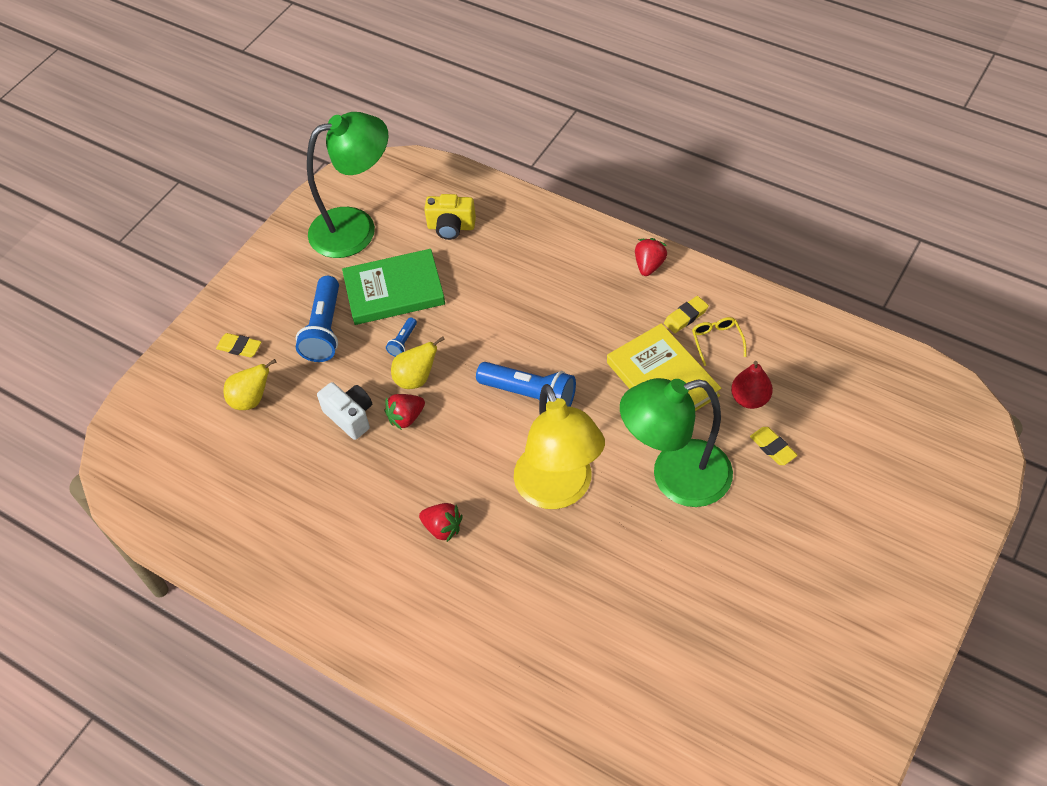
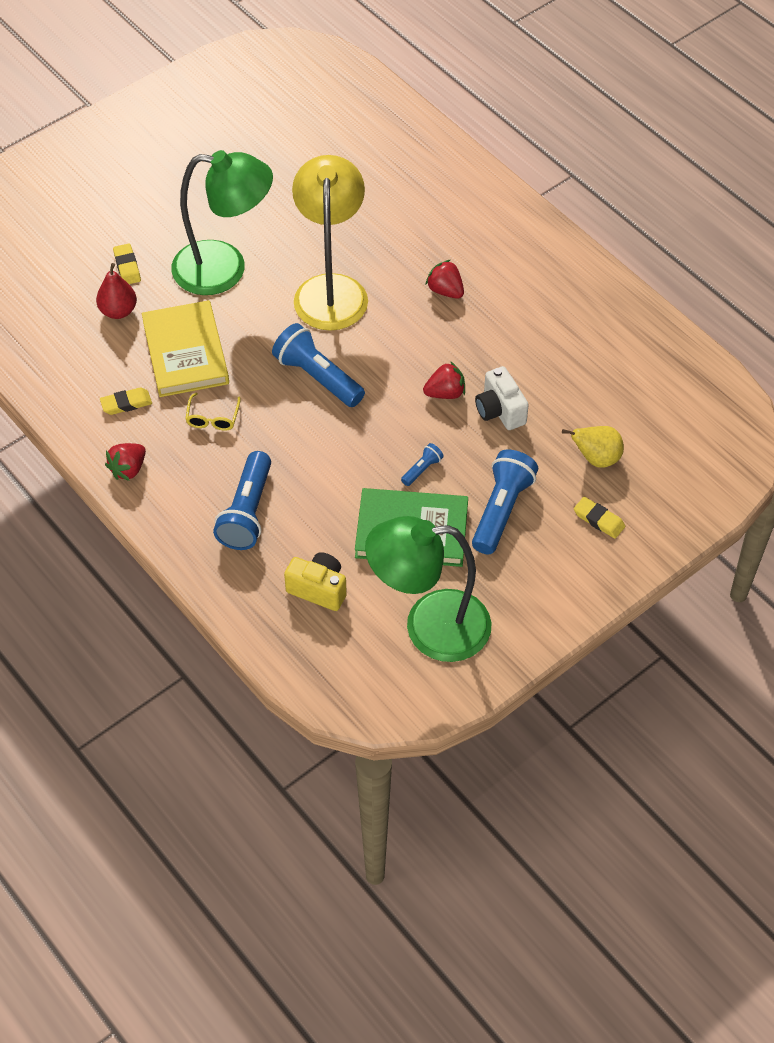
camera: 165 degrees left, 0 degrees up
(416, 379) = (422, 427): yellow pear -> none
(534, 263) = (247, 512): none -> blue flashlight
(717, 341) = (112, 371): yellow glasses -> yellow glasses (213, 418)

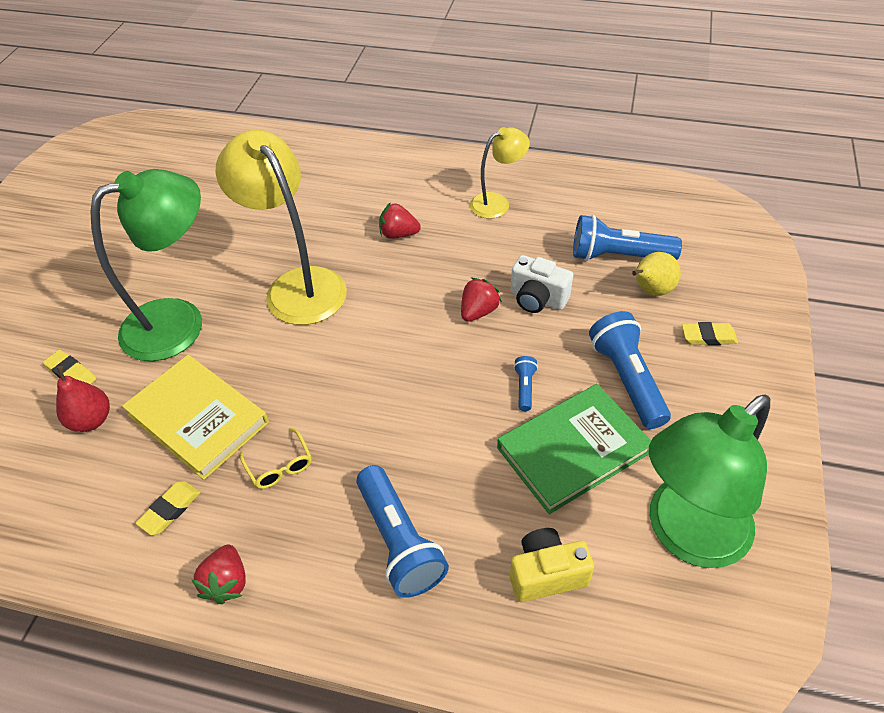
camera: 35 degrees left, 5 degrees down
(317, 377) = (352, 364): blue flashlight -> blue flashlight (618, 256)
(553, 309) = (497, 203): none -> yellow lamp

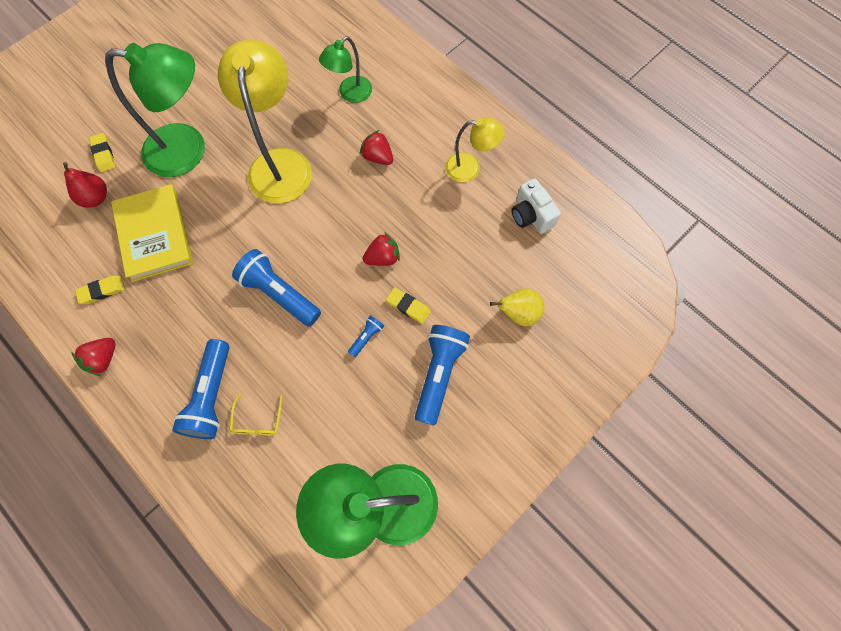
camera: 30 degrees right, 20 degrees up
(279, 466) = (179, 299): yellow glasses -> yellow glasses (257, 420)
(325, 198) = (350, 94): none -> green lamp
(537, 299) = (431, 272): white camera -> white camera (531, 215)
(546, 574) = (278, 474): yellow camera -> none
(573, 450) = (360, 403): green book -> none
(618, 256) = (520, 269): blue flashlight -> blue flashlight (279, 294)
(708, 337) = (526, 377): yellow eraser -> yellow eraser (408, 306)

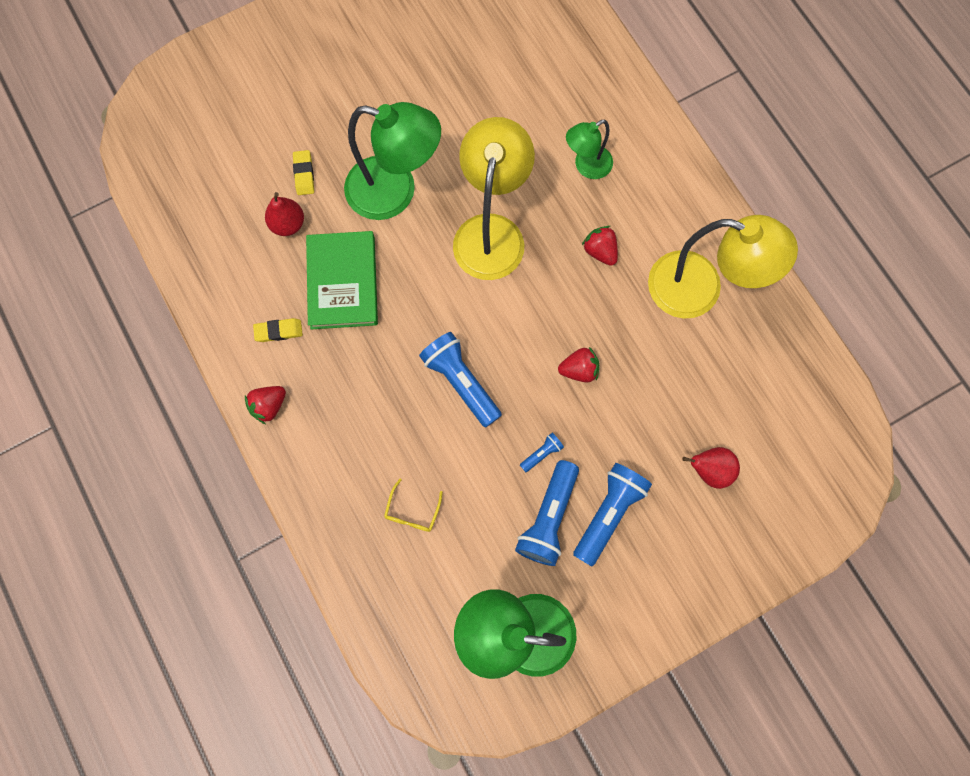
camera: 15 degrees right, 5 degrees up
(154, 235) = (342, 282): yellow book -> green book
(211, 396) = (370, 473): blue flashlight -> blue flashlight (548, 518)
(408, 306) = (593, 431): yellow eraser -> none
(470, 168) = (700, 290): yellow lamp -> yellow lamp, size x1.84
(518, 313) = (709, 470): yellow pear -> red pear
(531, 215) = (753, 363): white camera -> none

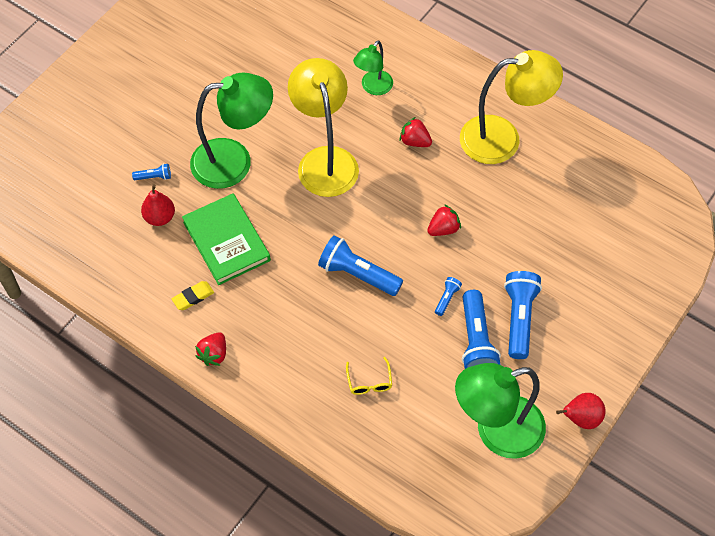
camera: 25 degrees left, 15 degrees down
(304, 174) = (154, 177): yellow eraser -> blue flashlight
(709, 470) = (576, 257): red pear -> red pear (581, 418)

